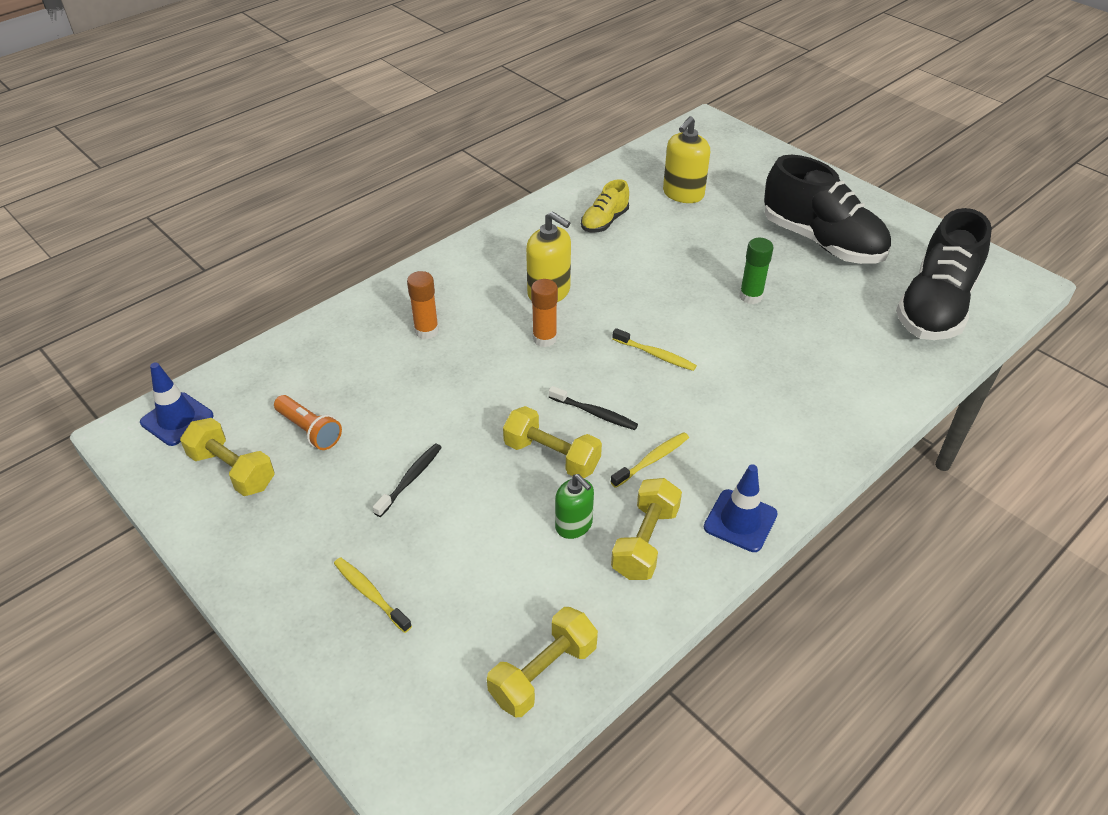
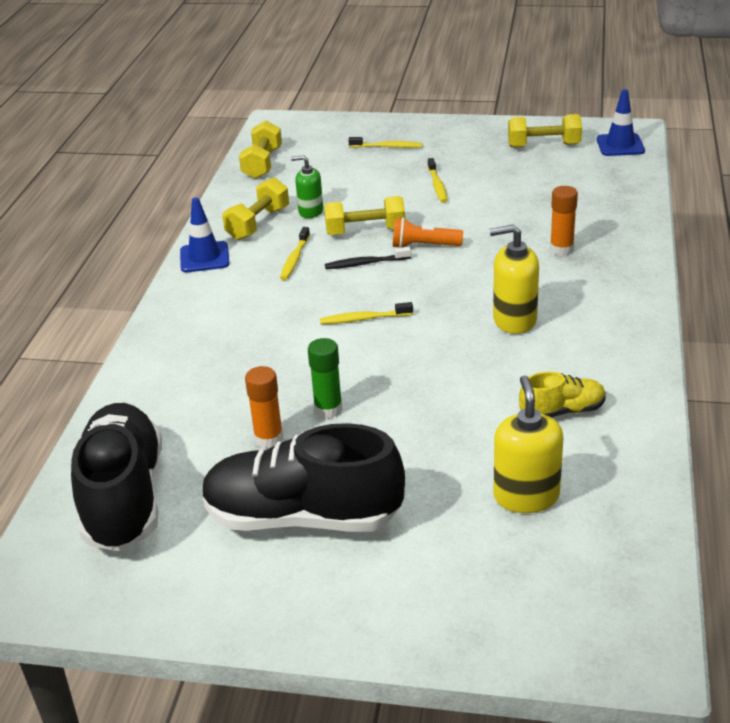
camera: 145 degrees right, 10 degrees down
(309, 430) = (535, 175): orange flashlight -> orange flashlight (424, 246)
(410, 479) = (437, 185): black toothbrush -> yellow toothbrush
(544, 339) = (466, 287): orange glue stick -> orange glue stick (269, 438)
(604, 221) = (562, 411): yellow shoe -> yellow shoe turned 75 degrees clockwise
(645, 542) = (258, 224): yellow dumbbell -> yellow dumbbell turned 45 degrees clockwise

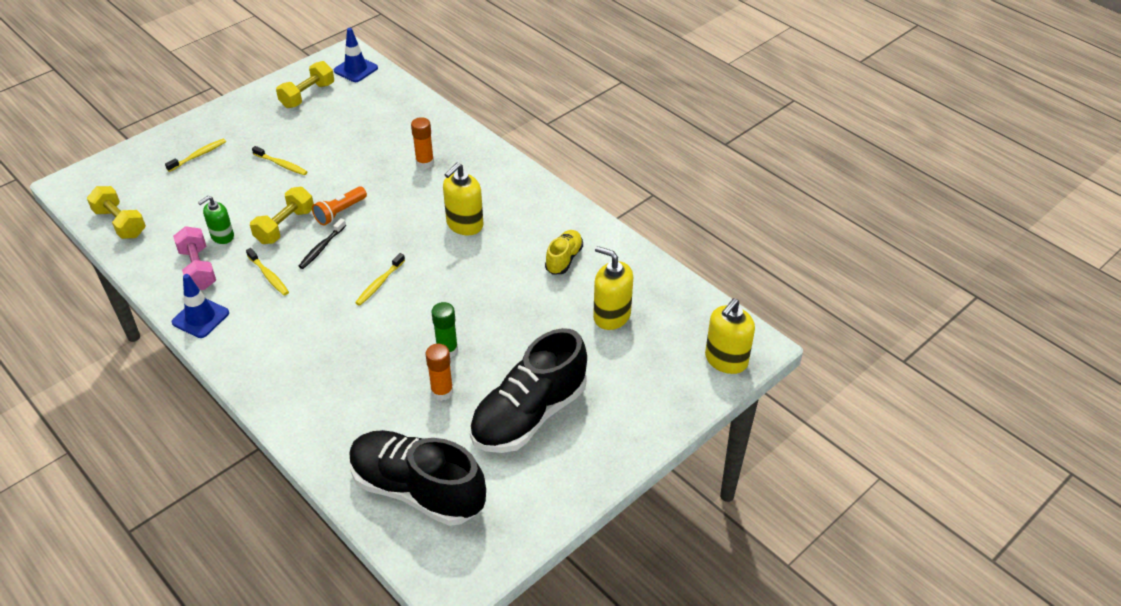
camera: 55 degrees left, 10 degrees up
(258, 224) = (198, 269): yellow dumbbell -> pink dumbbell
(583, 639) = (726, 360): none -> yellow soap dispenser

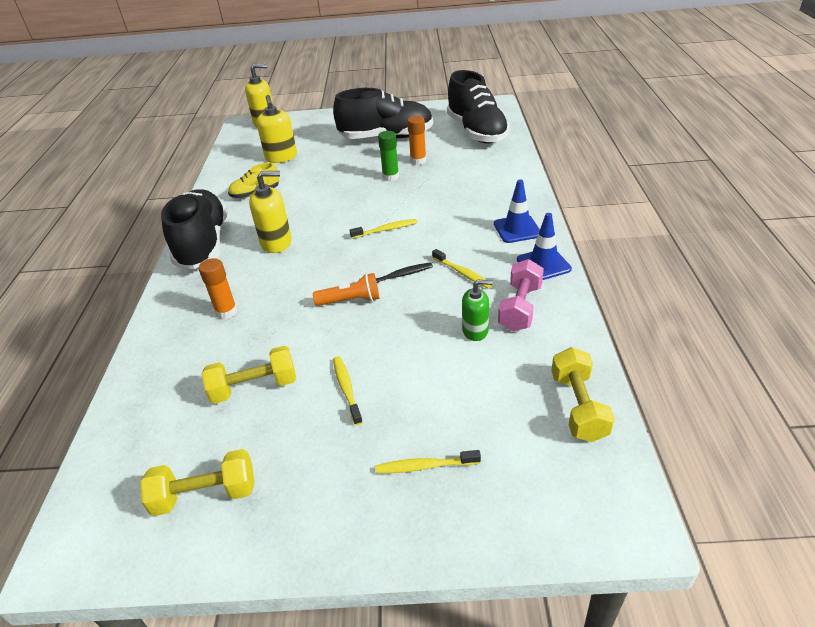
camera: 135 degrees left, 5 degrees down
(268, 276) = (462, 273): yellow toothbrush -> yellow toothbrush turned 135 degrees clockwise
(285, 226) = (410, 311): yellow dumbbell -> yellow dumbbell (254, 387)
(356, 69) = (99, 507): blue traffic cone -> blue traffic cone (517, 229)
(526, 193) = (203, 244): none -> black shoe

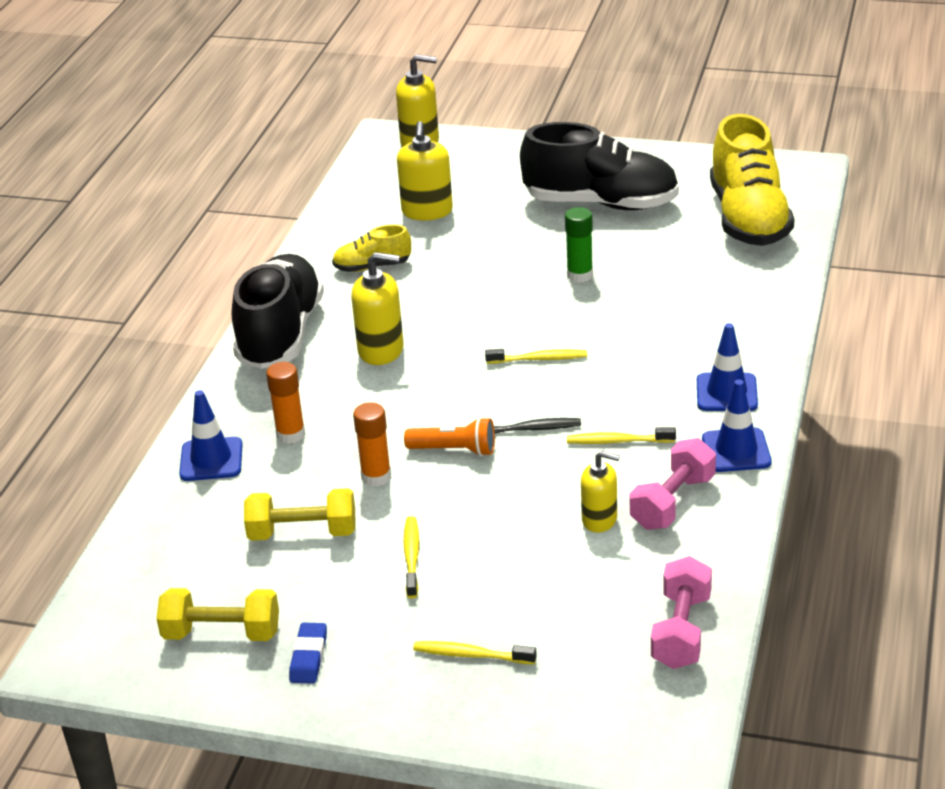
camera: 15 degrees right, 5 degrees down
(169, 342) = (211, 460): none -> blue traffic cone
(288, 501) = (309, 657): none -> blue eraser
(418, 161) = (633, 255): orange glue stick -> orange glue stick (376, 477)
(462, 273) = (618, 441): yellow toothbrush -> yellow toothbrush turned 120 degrees clockwise
(475, 331) = (599, 519): green soap dispenser -> yellow soap dispenser
(476, 132) = (748, 219): black shoe -> yellow shoe
(578, 406) = (681, 631): yellow dumbbell -> pink dumbbell

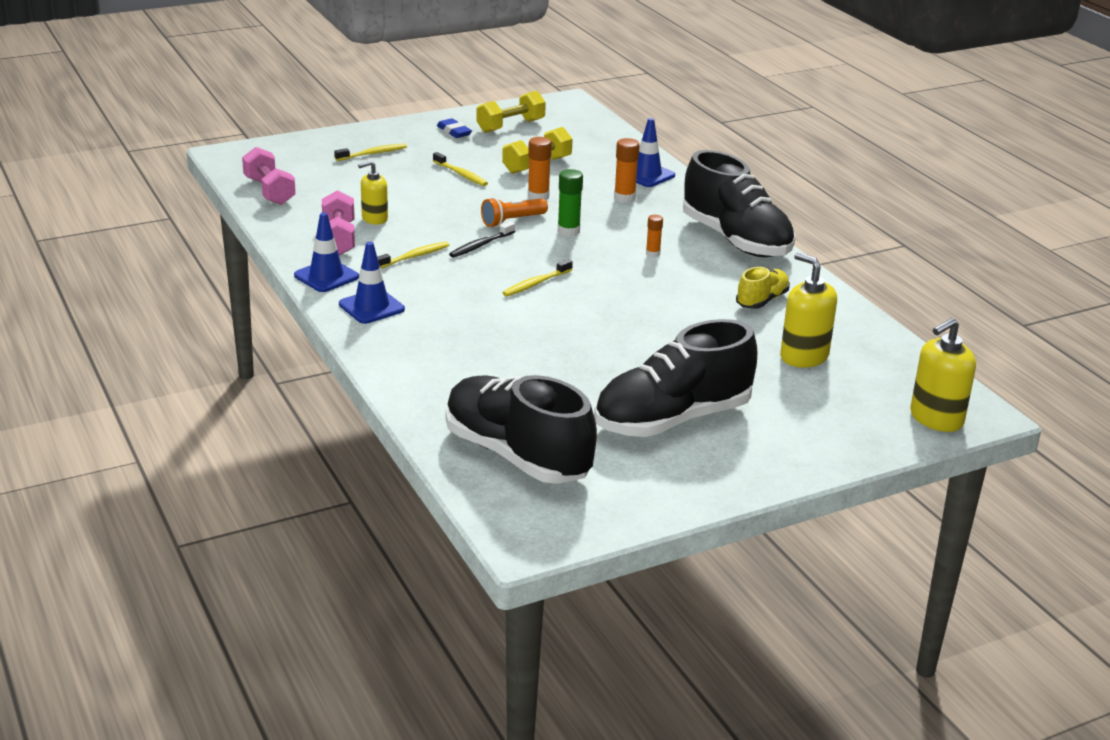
camera: 135 degrees right, 5 degrees down
(381, 350) = (652, 253): yellow soap dispenser -> orange glue stick
(580, 275) = (594, 350): green glue stick -> green glue stick (568, 231)
(748, 219) = (517, 455): yellow shoe -> black shoe

